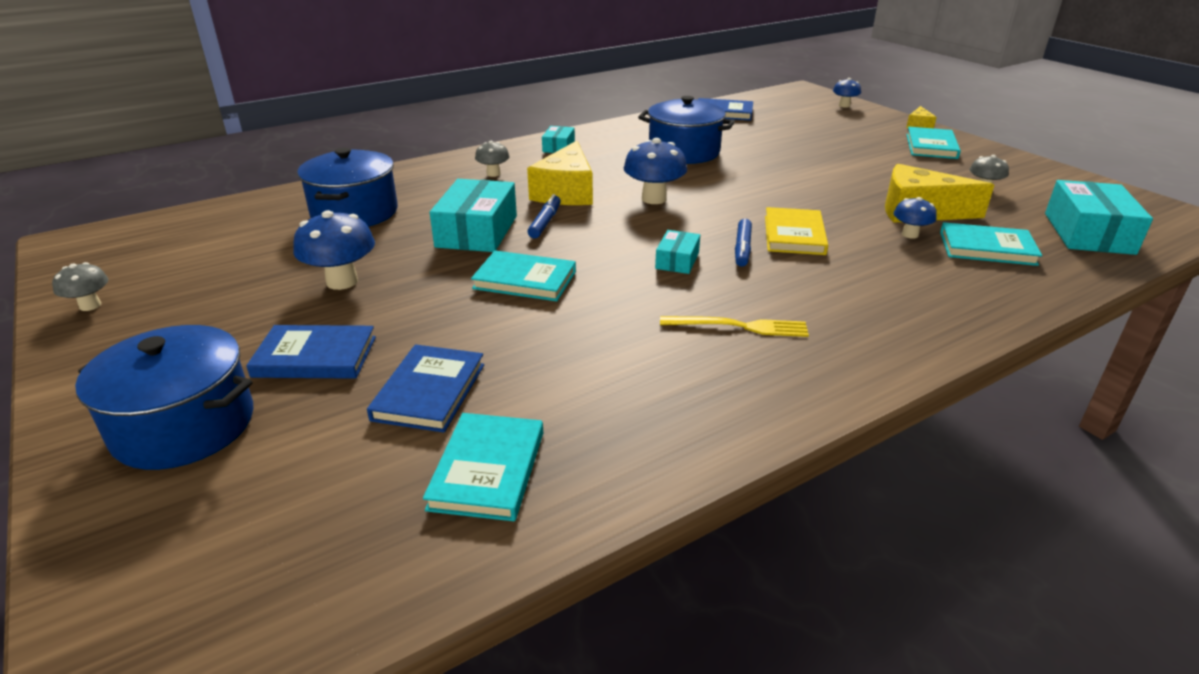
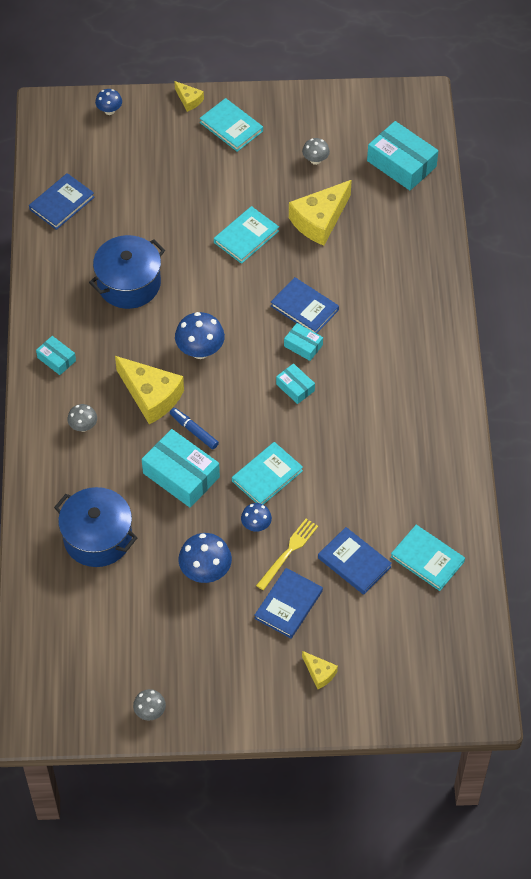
camera: 60 degrees left, 25 degrees up
(184, 426) = (319, 673): blue pot -> yellow cheese
(738, 326) = (382, 401): yellow fork -> yellow fork (288, 553)
(742, 249) = (303, 345): blue marker -> turquoise box
(794, 235) = (304, 308): yellow book -> blue book
(910, 234) = (344, 250): blue mushroom -> blue mushroom (256, 525)
(987, 248) = (383, 227): turquoise book -> turquoise book (246, 237)

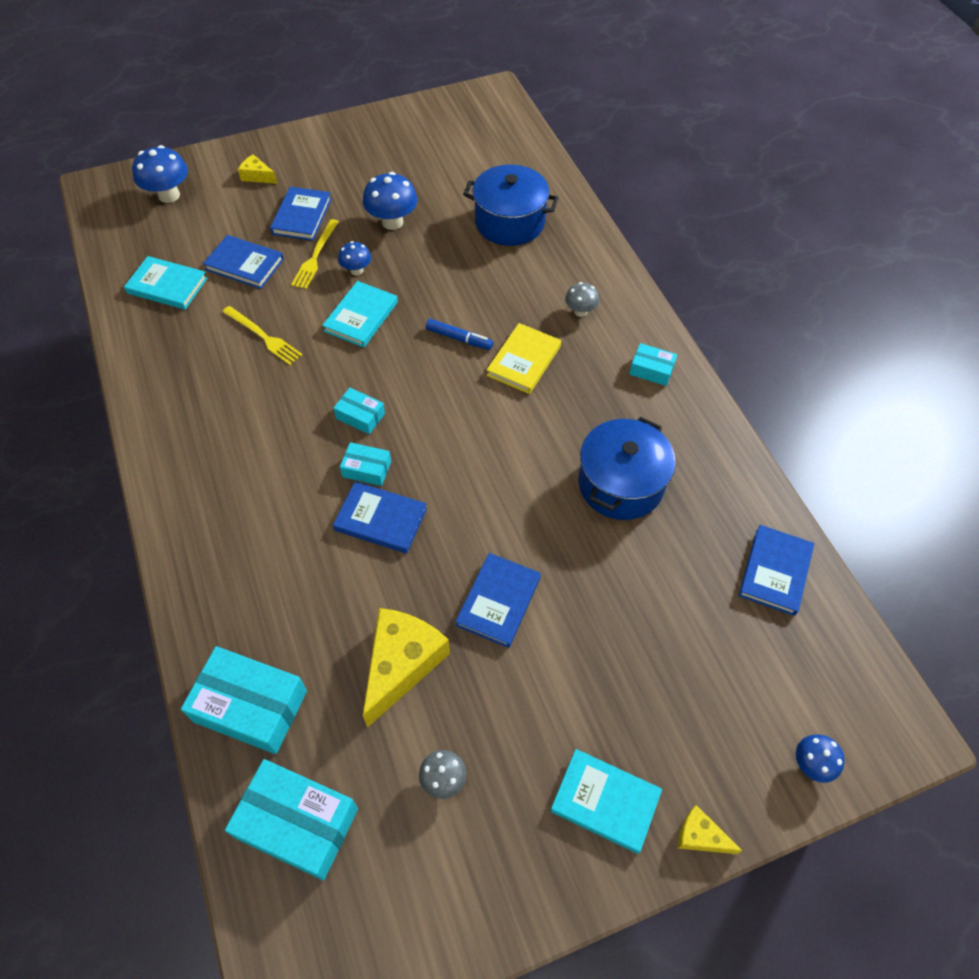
camera: 160 degrees right, 0 degrees up
(150, 712) = (398, 120): grey mushroom -> none
(151, 396) = (524, 361): yellow cheese -> yellow book
(181, 475) = (453, 294): turquoise box -> turquoise box (250, 706)
(200, 350) = (491, 426): blue mushroom -> blue mushroom (169, 195)
(246, 237) = (498, 601): turquoise book -> blue book
(354, 481) = (263, 336): none -> yellow fork

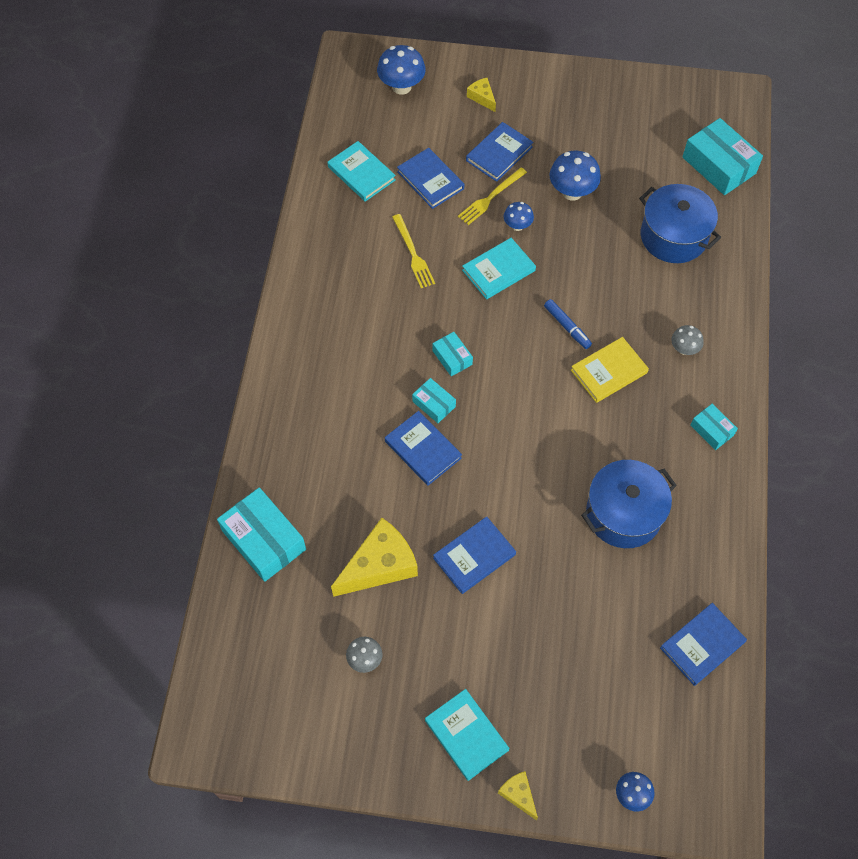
camera: 30 degrees right, 5 degrees up
(297, 823) = (256, 634): turquoise box -> turquoise box (719, 165)

